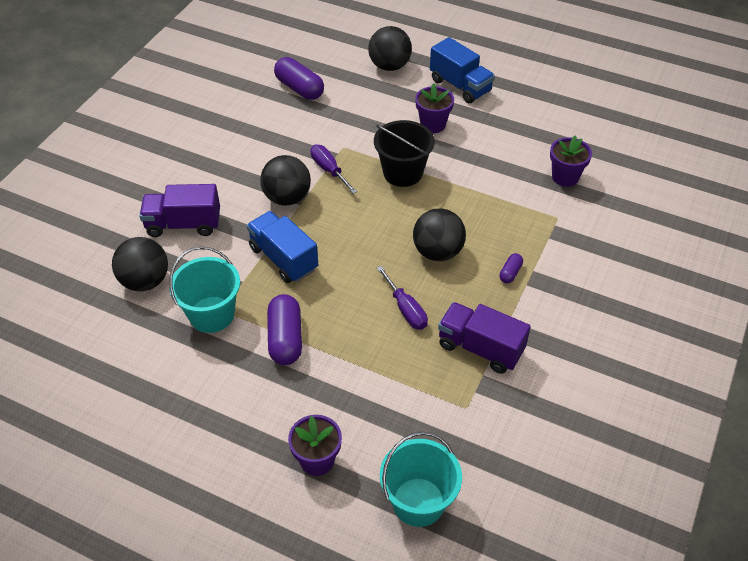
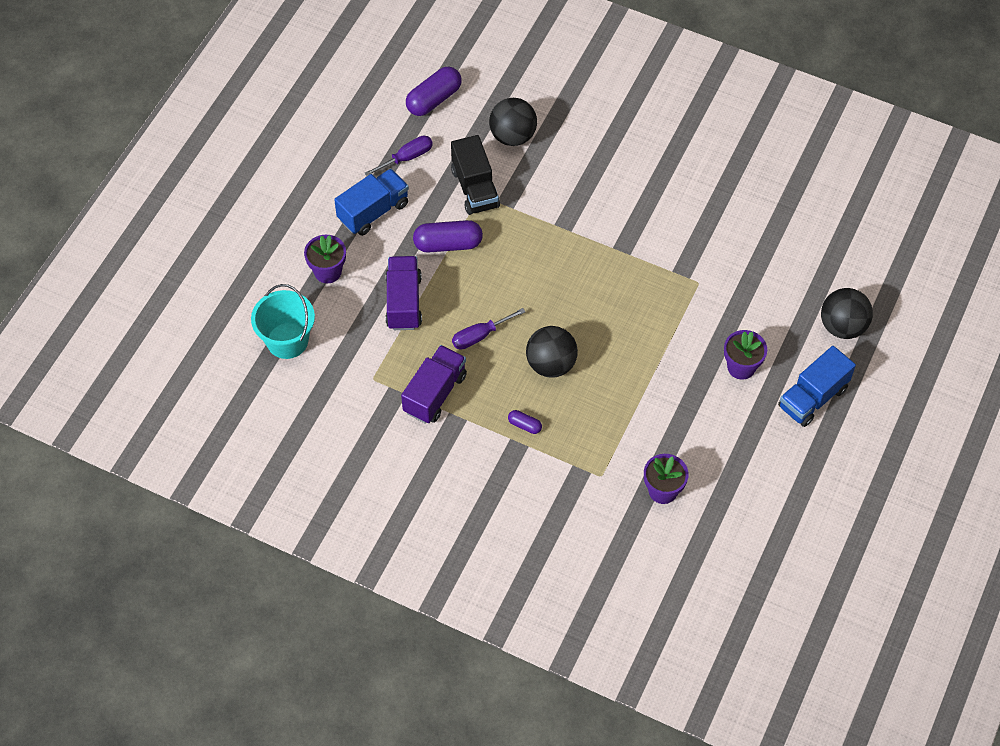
camera: 90 degrees right, 10 degrees up
(183, 224) = (582, 156): purple truck -> purple truck (403, 302)
(211, 314) = (475, 188): turquoise bucket -> black truck
(283, 259) = (540, 237): blue truck -> blue truck (373, 211)
(287, 198) = (621, 236): black ball -> none
(299, 88) = (793, 239): purple capsule -> purple capsule (434, 99)
(329, 170) = (662, 271): purple screwdriver -> purple screwdriver (407, 158)
(403, 173) = (662, 336): black bucket -> none

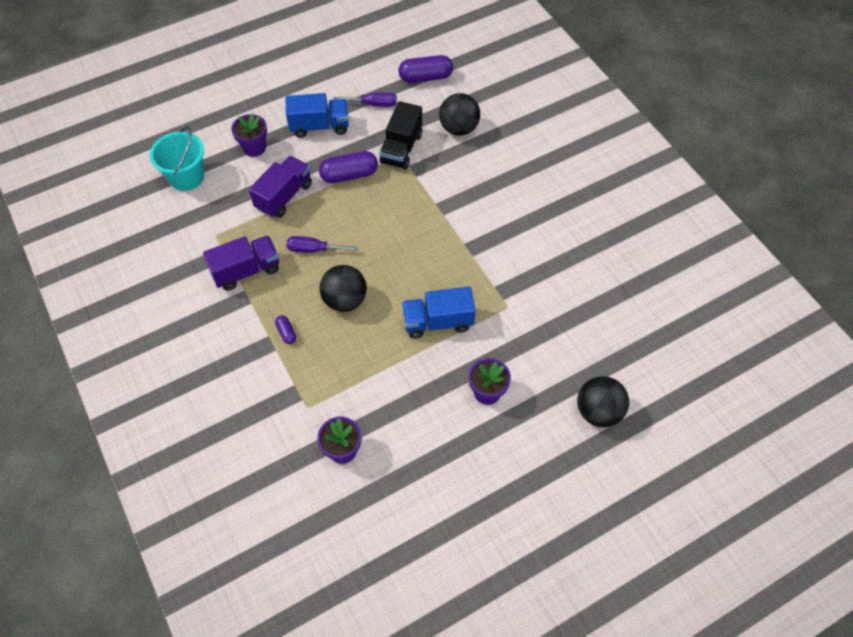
camera: 35 degrees right, 0 degrees up
(448, 244) = (349, 175): purple capsule -> purple capsule turned 45 degrees counterclockwise
(813, 398) = (525, 454): blue truck -> blue truck (438, 322)

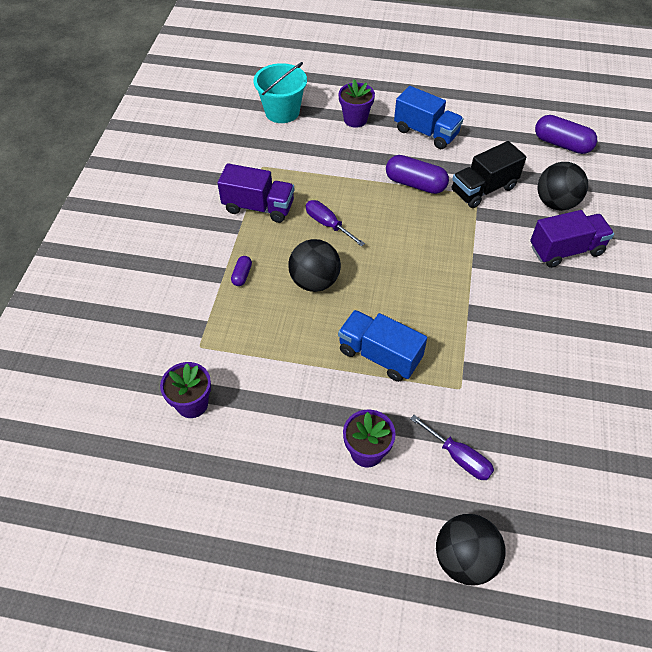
camera: 40 degrees right, 5 degrees down
(284, 196) = (344, 169): purple truck -> purple truck (566, 250)
(373, 104) = (491, 141): purple screwdriver -> purple screwdriver (459, 457)

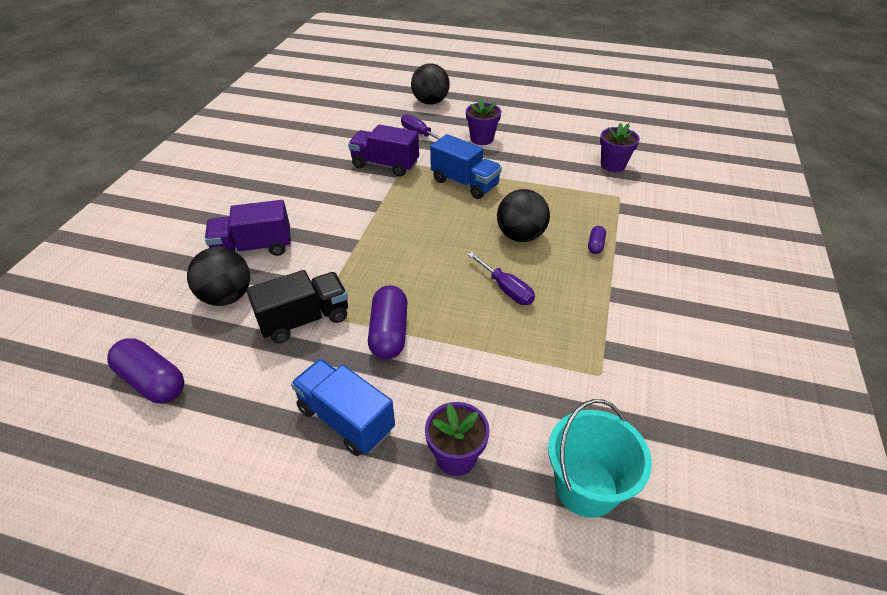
camera: 175 degrees left, 10 degrees down
(258, 207) = (593, 315): purple truck -> purple truck (385, 165)
(415, 184) = (389, 333): purple capsule -> purple capsule turned 60 degrees clockwise

